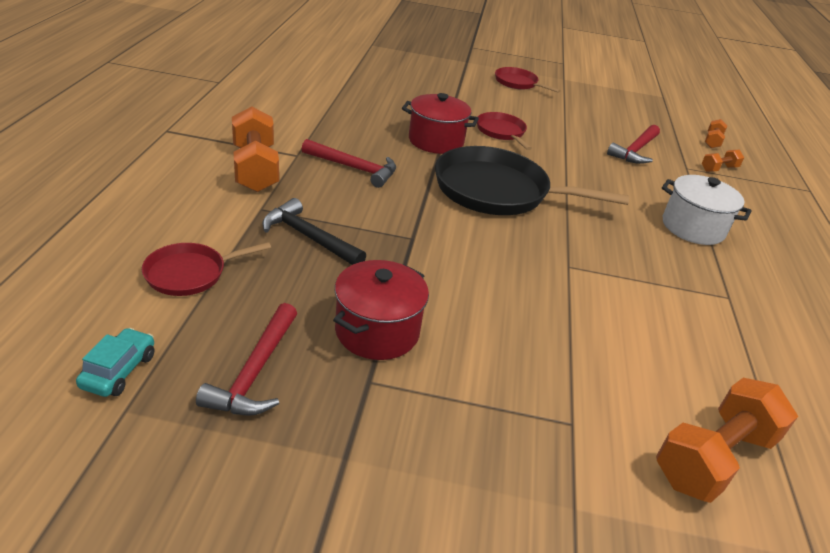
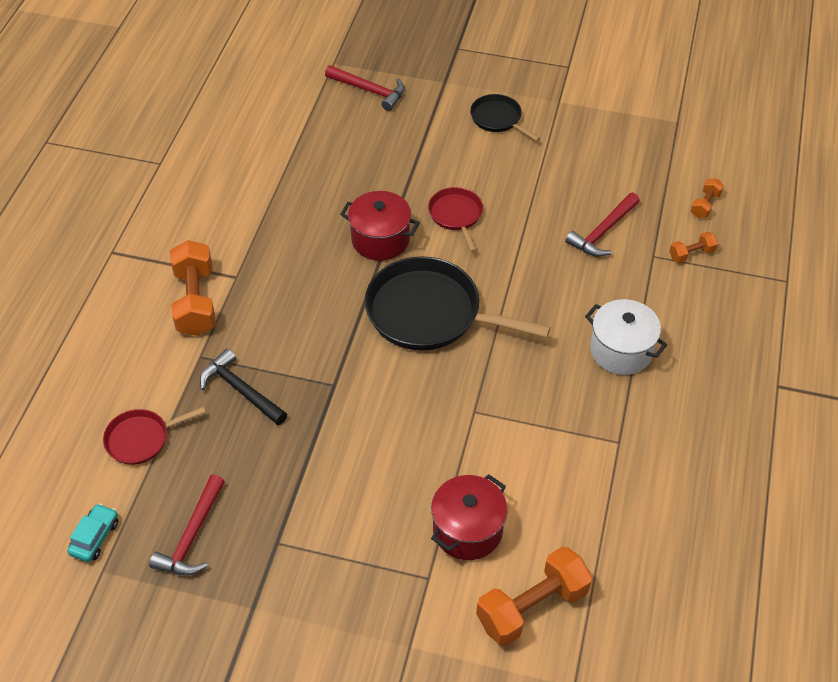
camera: 10 degrees right, 15 degrees up
(354, 168) = (290, 291): red hammer -> red hammer (369, 91)
(377, 331) = (289, 493): red pot -> red pot (467, 530)
(517, 83) = (498, 119): red pan -> black pan

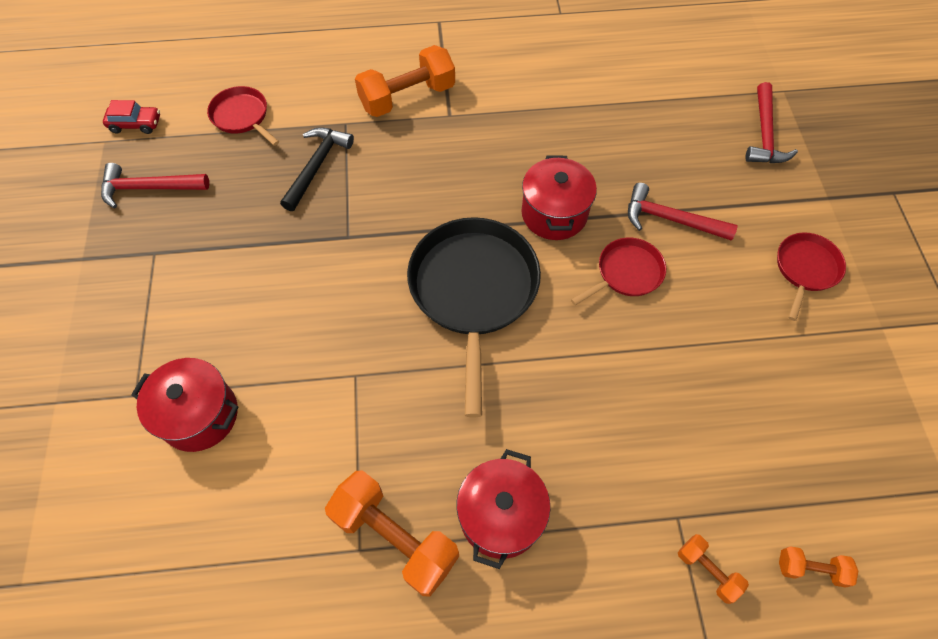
camera: 70 degrees right, 10 degrees up
(95, 537) = (136, 124): turquoise car -> red car
(498, 119) = (805, 269): black pan -> red pan
(532, 607) = (114, 510): orange dumbbell -> orange dumbbell (395, 537)
(603, 232) = (686, 442): red hammer -> red hammer (670, 219)
(621, 351) = (500, 516): white pot -> red pot

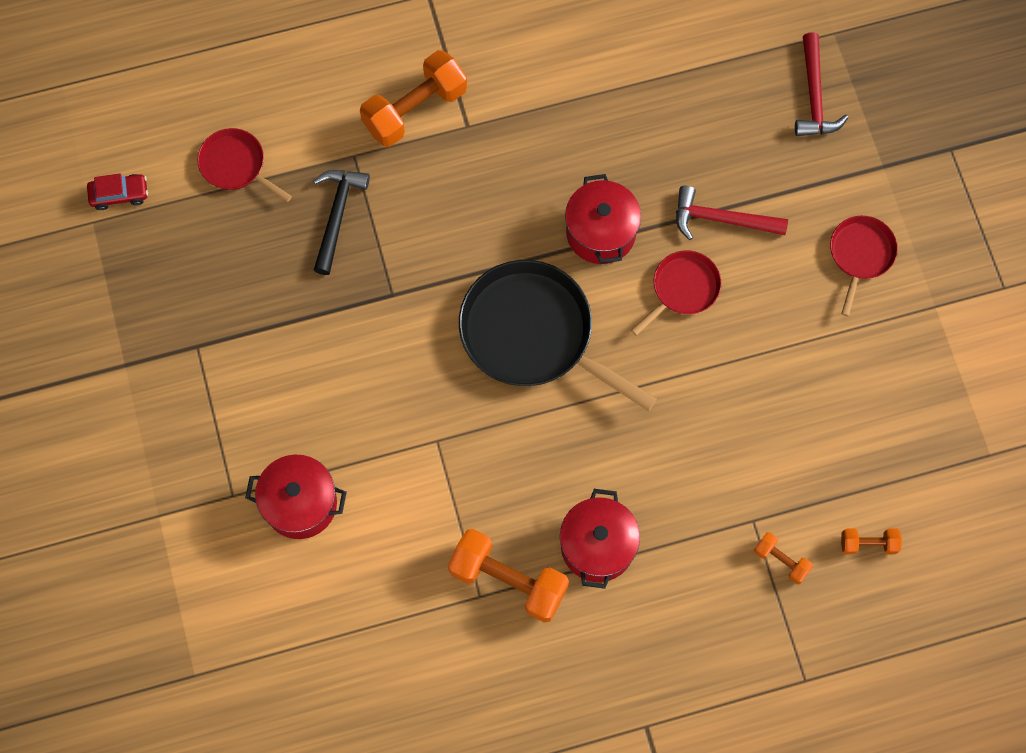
camera: 10 degrees left, 10 degrees up
(149, 188) = (164, 272): red hammer -> none
(473, 291) = (533, 334): black pan -> black pan turned 45 degrees counterclockwise

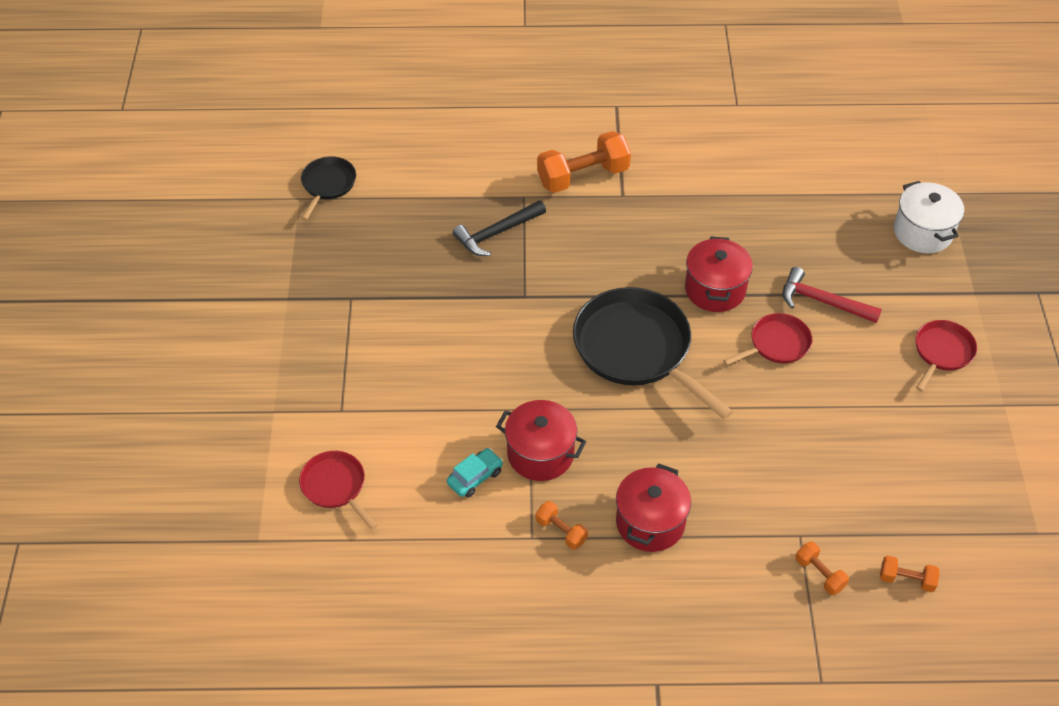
camera: 15 degrees right, 20 degrees down
(119, 194) = (327, 185): red car -> black pan
(236, 165) = (426, 184): red pan -> red pan (335, 486)
(300, 503) = (397, 430): red pot -> red pot (540, 454)
(337, 215) = (496, 233): black hammer -> black hammer turned 150 degrees counterclockwise
(401, 540) = (475, 477): none -> turquoise car
(508, 580) = (561, 531): orange dumbbell -> orange dumbbell, size x0.50
(814, 96) = (923, 232): red hammer -> white pot

